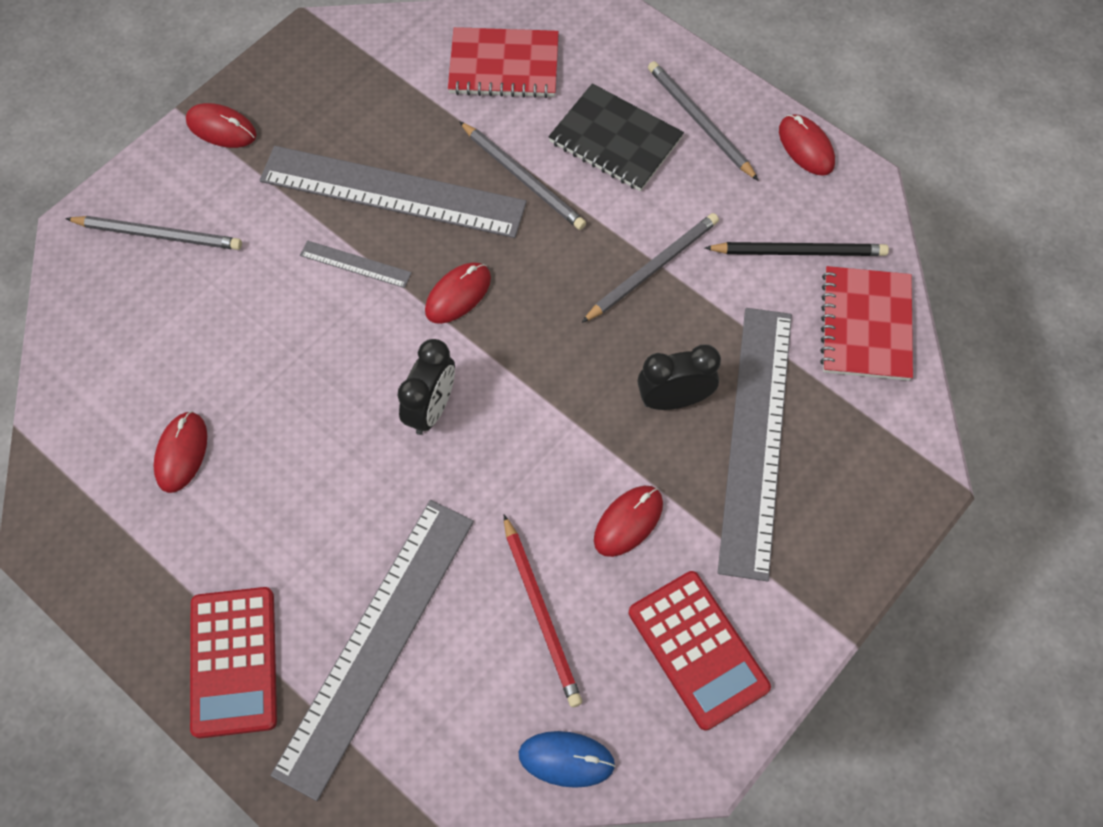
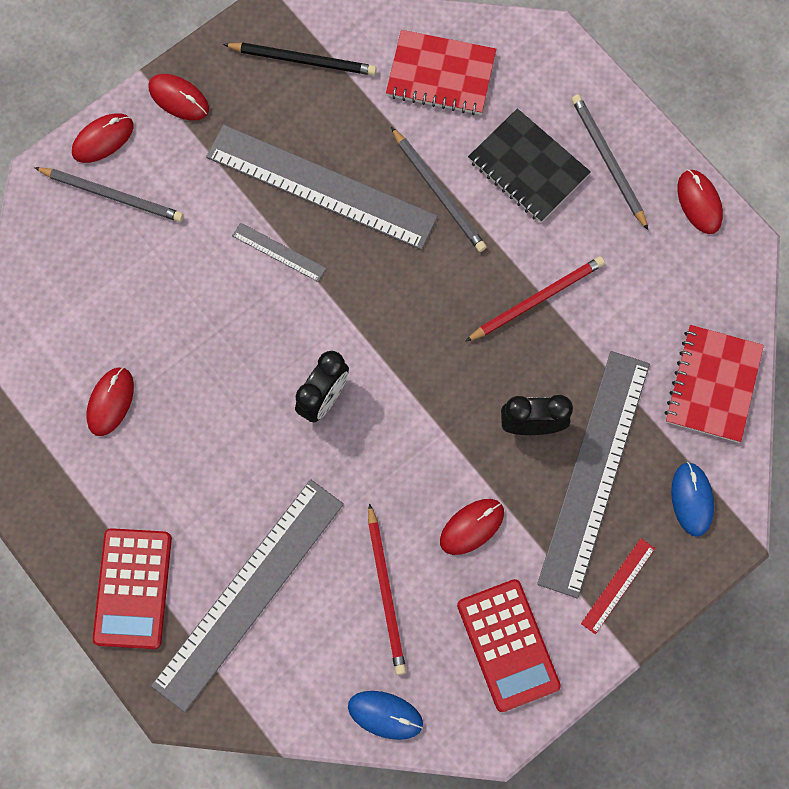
camera: 10 degrees right, 10 degrees up
(458, 294) = (363, 296): red mouse -> red mouse (103, 139)
(652, 268) = (537, 299): grey pencil -> red pencil
(799, 252) = (670, 305): black pencil -> black pencil (303, 60)
(811, 559) = (618, 585): none -> red ruler
(872, 450) = (692, 499): none -> blue mouse

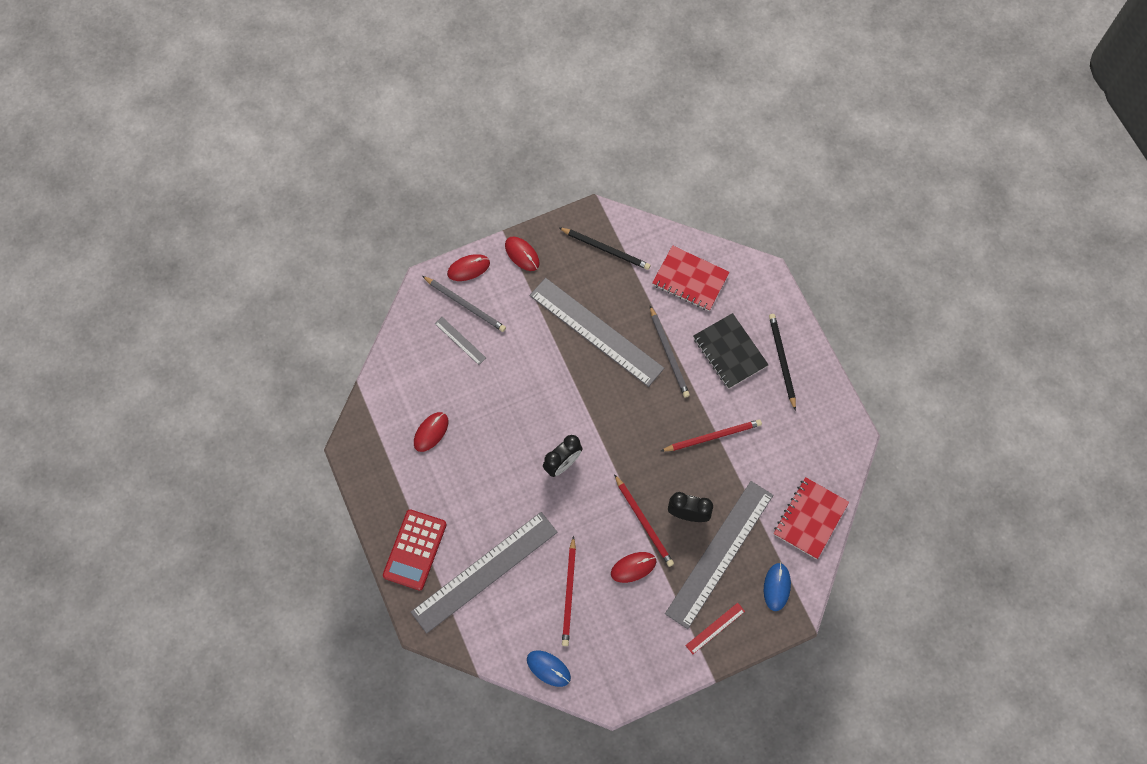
camera: 15 degrees right, 5 degrees down
(279, 252) = (559, 366): grey ruler -> grey ruler (460, 340)
(469, 454) = (644, 522): none -> red pencil
(507, 645) = (636, 646): red calculator -> none
(608, 161) = (782, 360): grey pencil -> black pencil
(699, 202) = (833, 401): red mouse -> none

